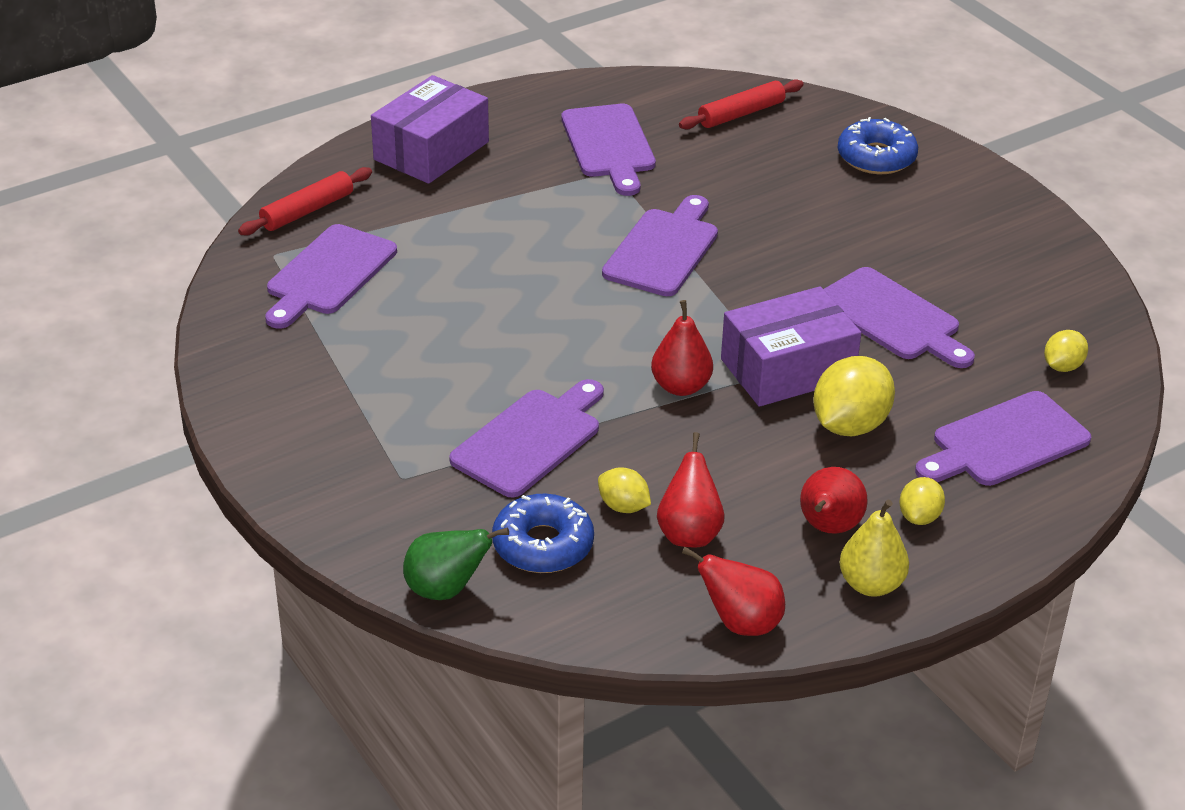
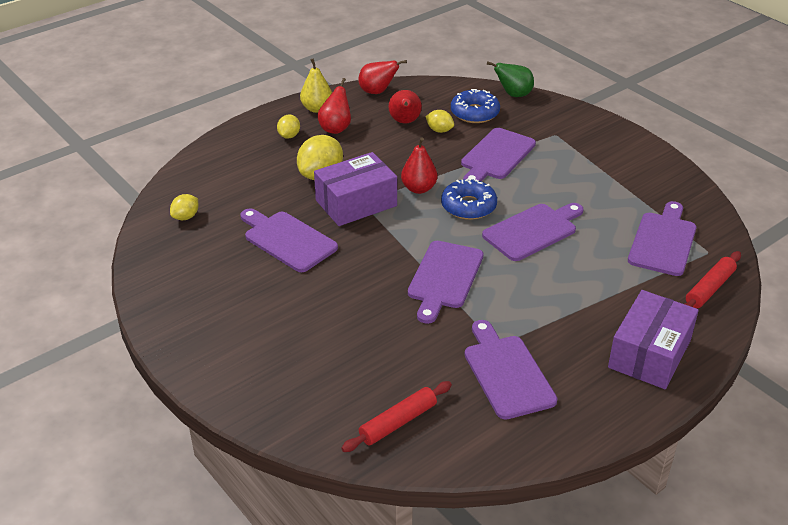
camera: 175 degrees right, 0 degrees up
(876, 157) = (280, 380): blue donut -> blue donut (468, 206)
(1005, 442) = (234, 173): purple cutting board -> purple cutting board (533, 231)

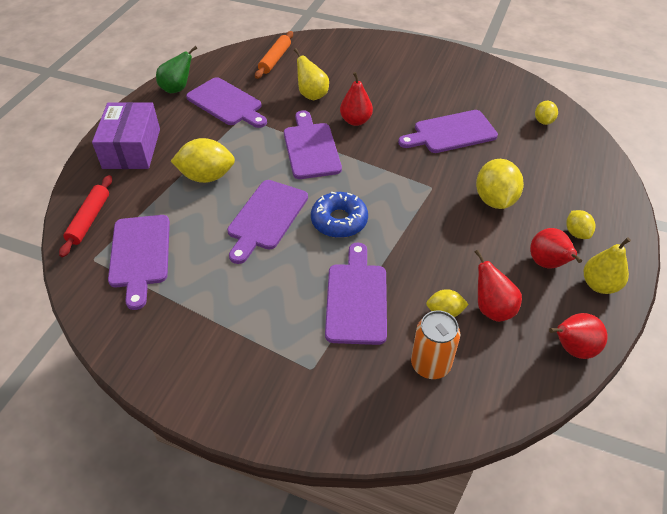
camera: 150 degrees right, 10 degrees up
(287, 240) = (451, 133): purple cutting board -> purple cutting board turned 150 degrees clockwise
(356, 203) = (436, 184): purple box -> none
(392, 342) = (312, 95): none -> yellow pear
(398, 422) = (275, 59): red rolling pin -> orange rolling pin
(419, 188) = (398, 222): red pear -> red pear (356, 121)
(474, 113) = (430, 364): blue donut -> orange can
(513, 95) = (410, 432): green pear -> green pear (177, 89)
(573, 288) = (207, 176): none -> yellow lemon

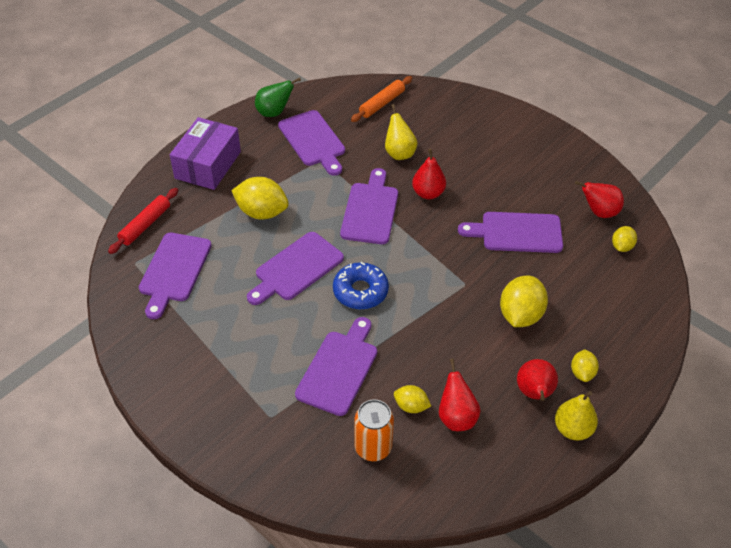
camera: 20 degrees right, 0 degrees up
(572, 348) = (509, 477): red pear -> red pear (599, 212)

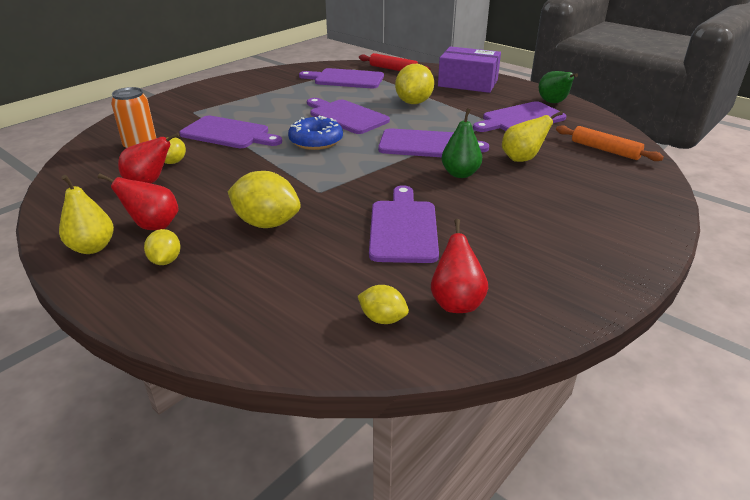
camera: 90 degrees right, 15 degrees down
(428, 193) = (460, 174): red pear -> green pear
(582, 373) = (165, 261): yellow lemon -> yellow lemon turned 75 degrees clockwise

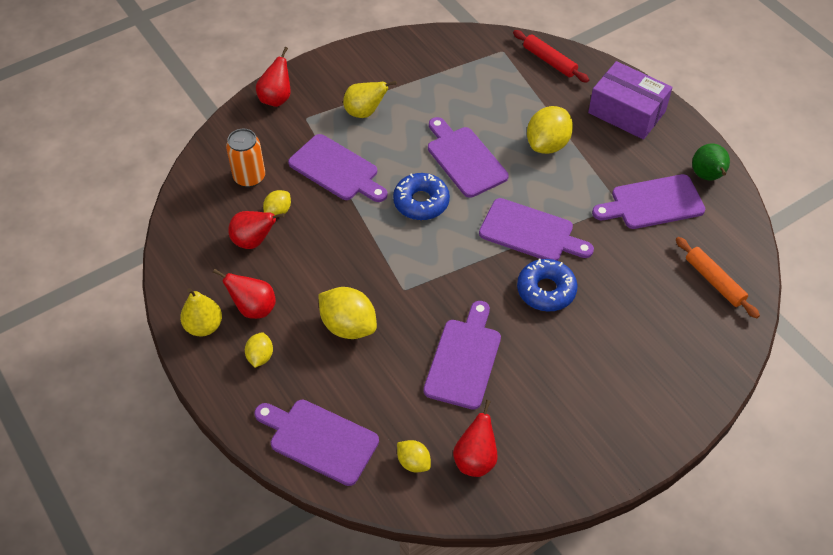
camera: 15 degrees right, 20 degrees up
(163, 106) = (276, 99): none -> red pear
(346, 79) = (486, 75): purple cutting board -> purple cutting board (319, 440)
(460, 174) = (546, 290): green pear -> blue donut
(522, 159) = (619, 278): yellow pear -> yellow pear (365, 112)

